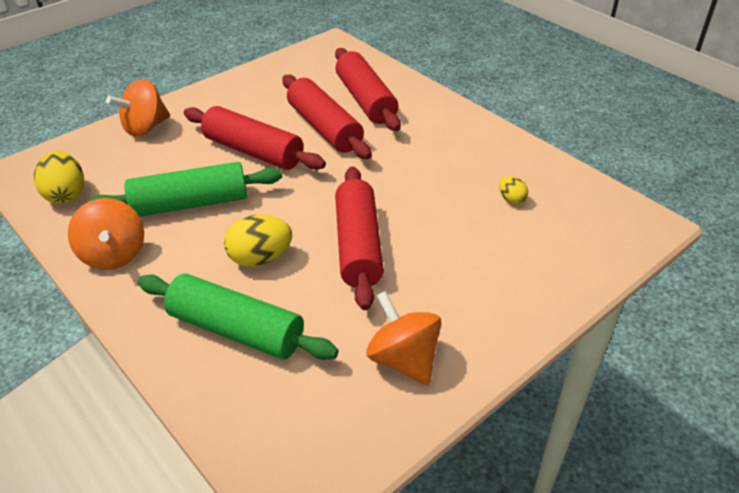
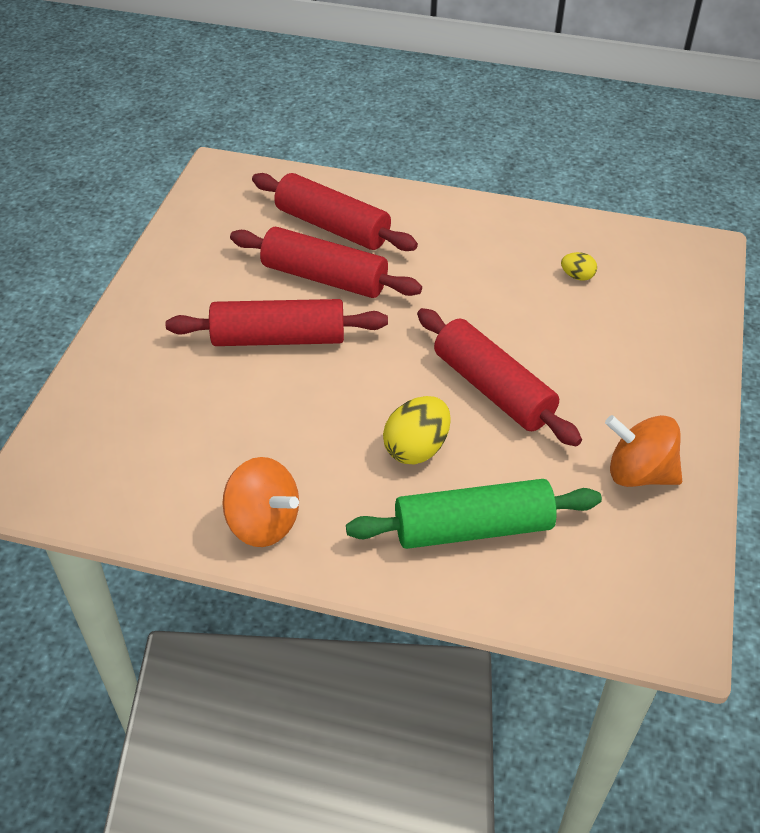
camera: 35 degrees left, 5 degrees up
(65, 194) = (123, 488): yellow egg -> none
(145, 128) = (119, 366): orange spinning top -> none
(190, 204) = (279, 428): green rolling pin -> none

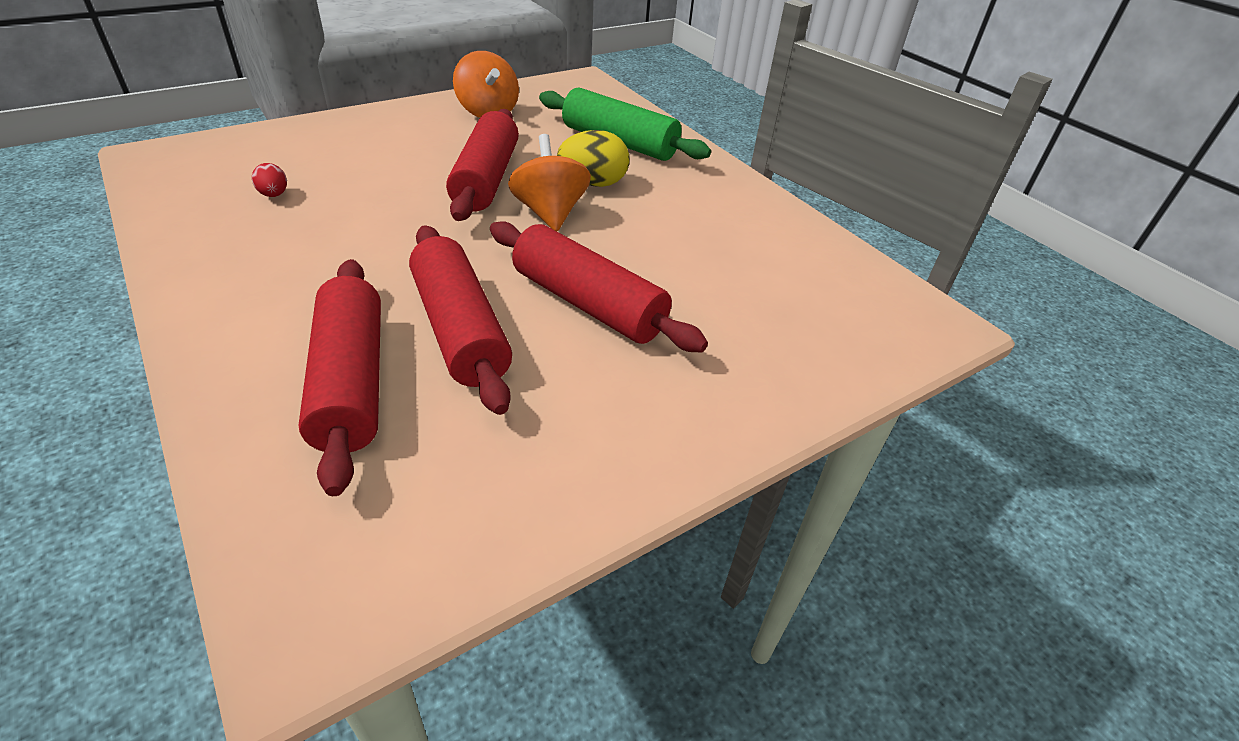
camera: 140 degrees left, 5 degrees down
(263, 523) = (750, 206): orange spinning top -> orange spinning top (550, 213)
(577, 276) = (274, 195): yellow egg -> red egg

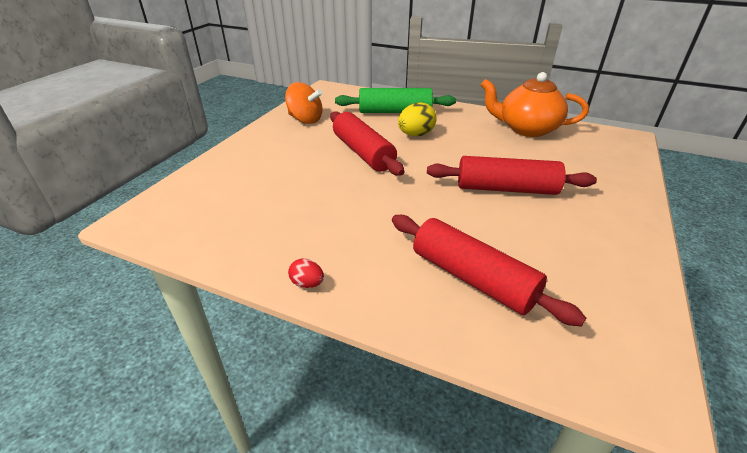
camera: 30 degrees left, 5 degrees down
(274, 195) = (260, 208): red egg -> red egg (307, 283)
(460, 330) = (476, 227): red rolling pin -> none
(550, 213) = (420, 156): orange spinning top -> none
(776, 239) = (526, 129): none -> orange teapot

